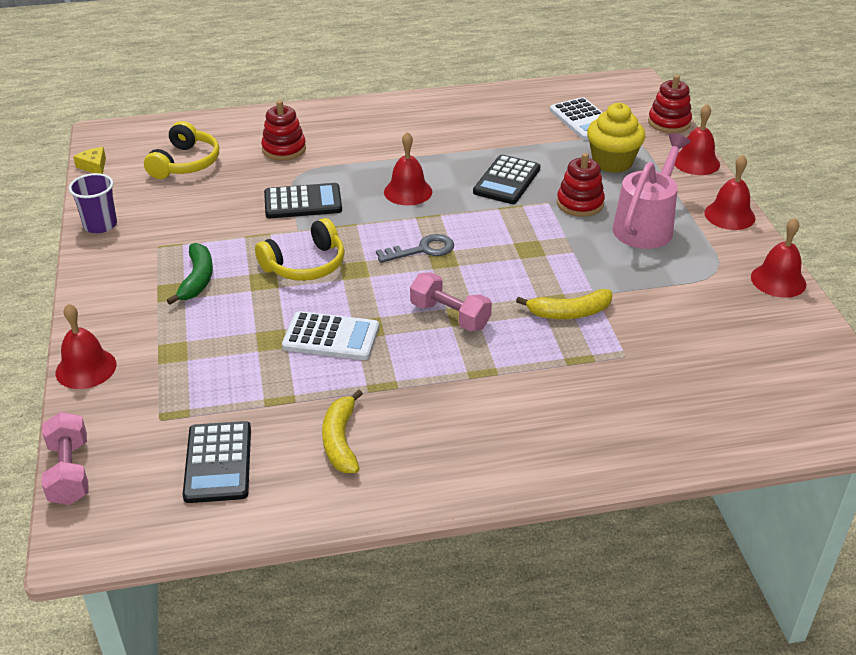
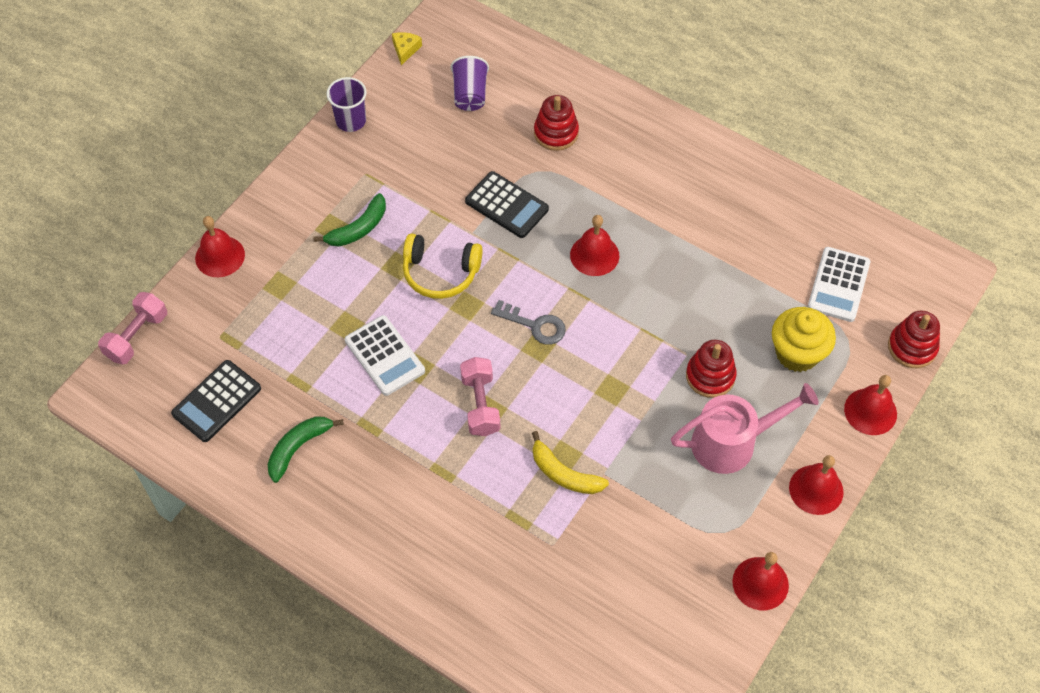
camera: 45 degrees right, 20 degrees up
(186, 163) = (470, 95): yellow headphones -> purple cup
(340, 440) = (298, 448): yellow banana -> green banana
(507, 180) = (684, 304): black calculator -> none

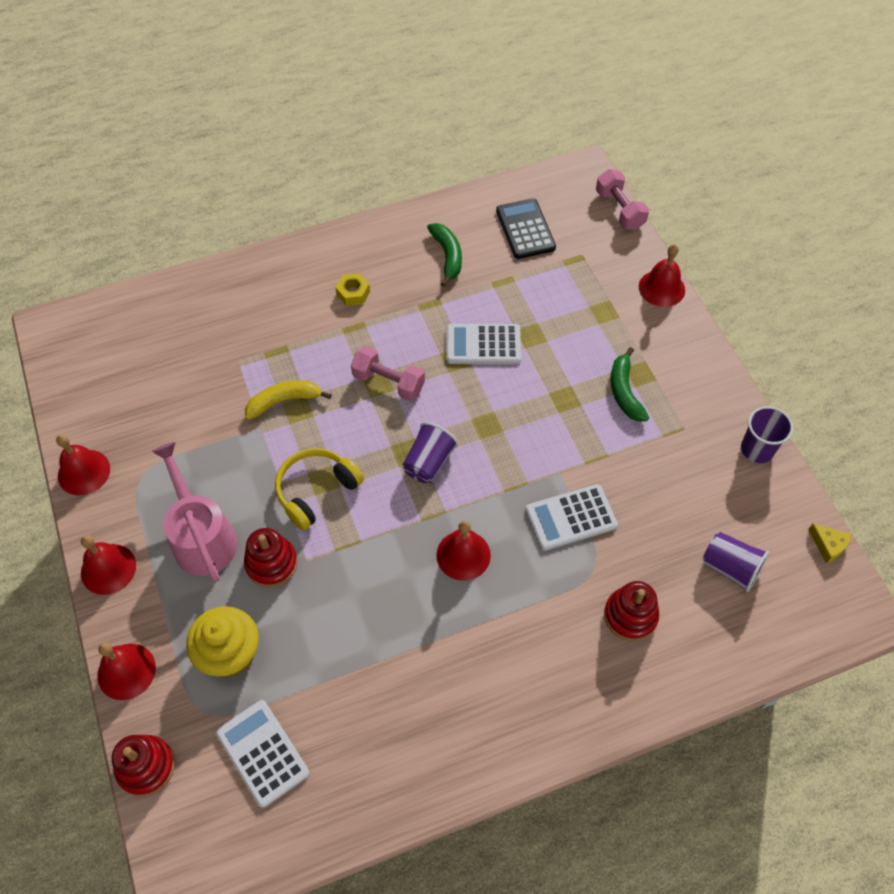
camera: 125 degrees right, 0 degrees up
(403, 500) = (353, 293): none -> yellow nut
(440, 273) = (534, 425): yellow headphones -> yellow headphones (316, 491)
(507, 205) = (570, 518): black calculator -> white calculator
(535, 325) = (429, 462): grey key -> purple cup
(732, 442) = (202, 536): pink watering can -> pink watering can turned 135 degrees clockwise

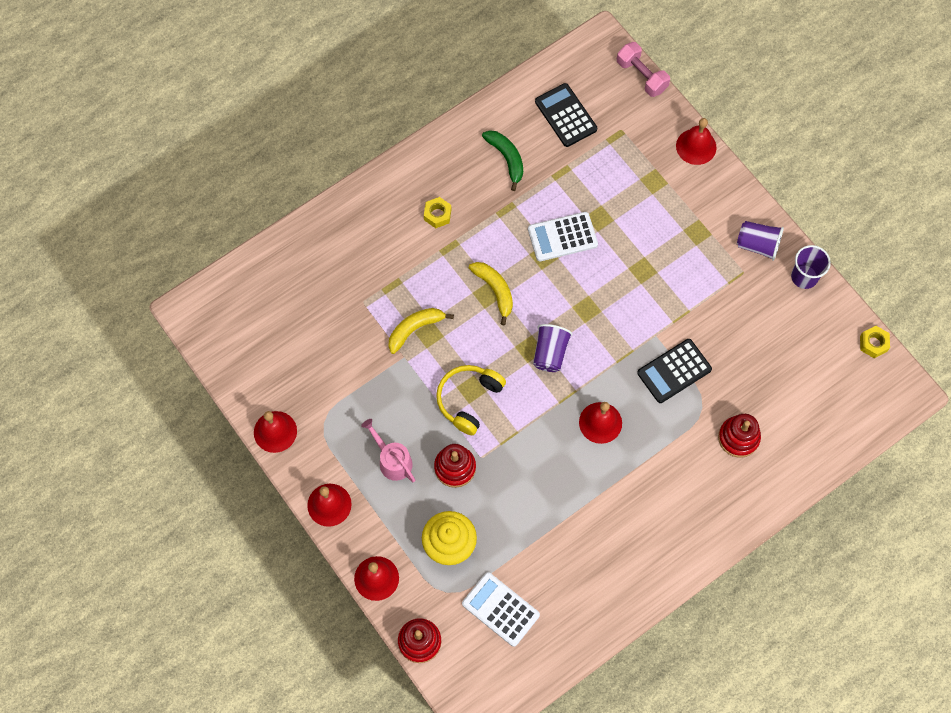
camera: 15 degrees left, 10 degrees up
(202, 536) = (392, 460): pink watering can -> pink watering can, size x0.64
(388, 382) = (495, 290): pink dumbbell -> yellow banana
(570, 518) = (674, 371): white calculator -> black calculator
(624, 392) = (689, 251): green banana -> none
(730, 568) = (804, 381): purple cup -> purple cup (757, 245)
(828, 545) = (873, 343): yellow cheese -> yellow nut

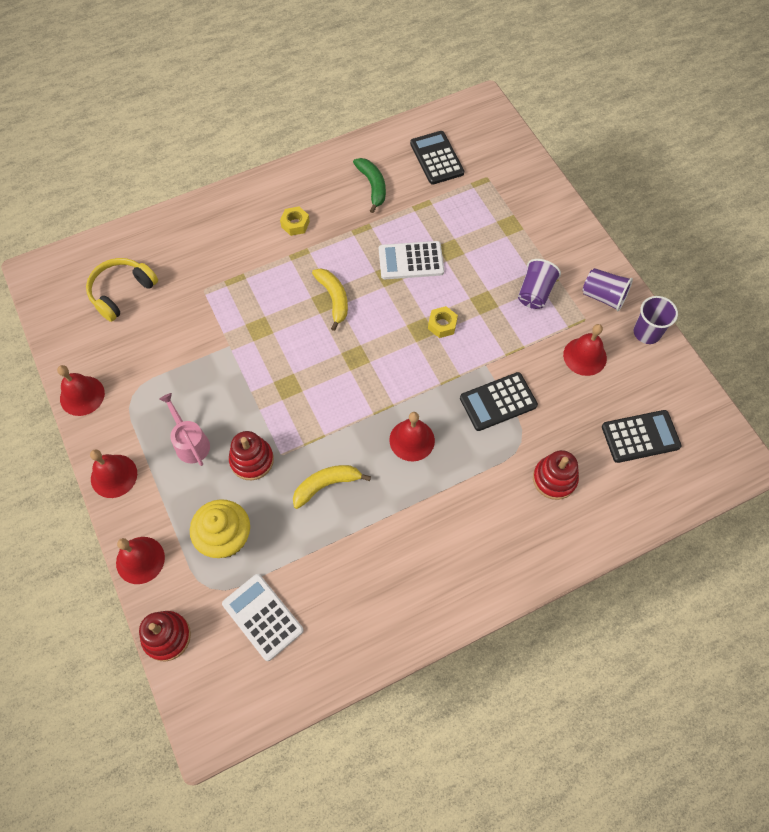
camera: 10 degrees right, 5 degrees down
(415, 329) = (246, 322): yellow banana -> yellow banana (326, 485)
(468, 400) = (282, 396): yellow headphones -> yellow headphones (122, 292)
(550, 353) = (375, 365): purple cup -> purple cup (535, 293)
(641, 76) = (515, 135): pink dumbbell -> none
(696, 146) = (556, 201): red bell -> red bell (585, 356)
(811, 383) = (640, 436): none -> black calculator
(873, 343) = (711, 408): yellow nut -> yellow nut (442, 325)

